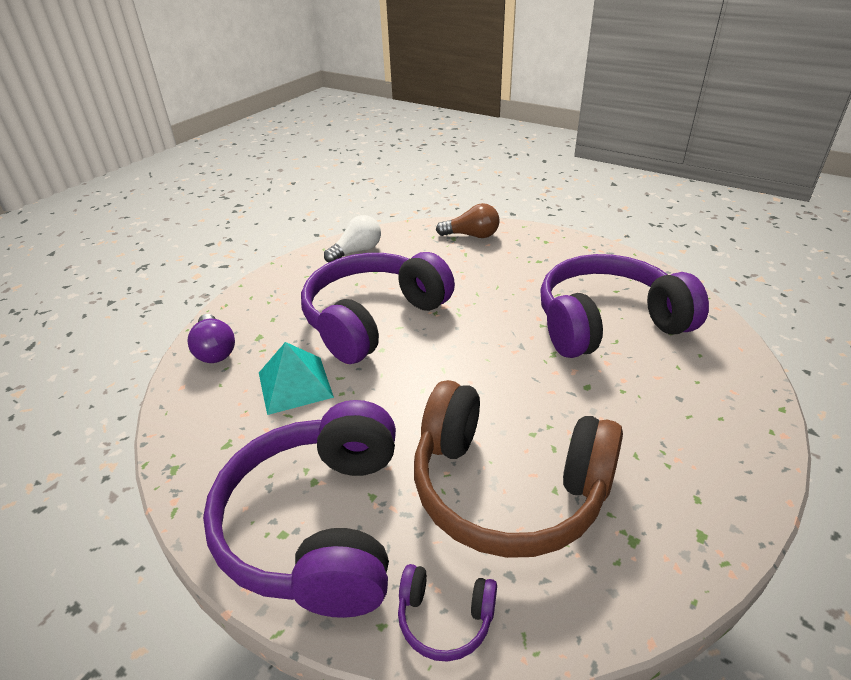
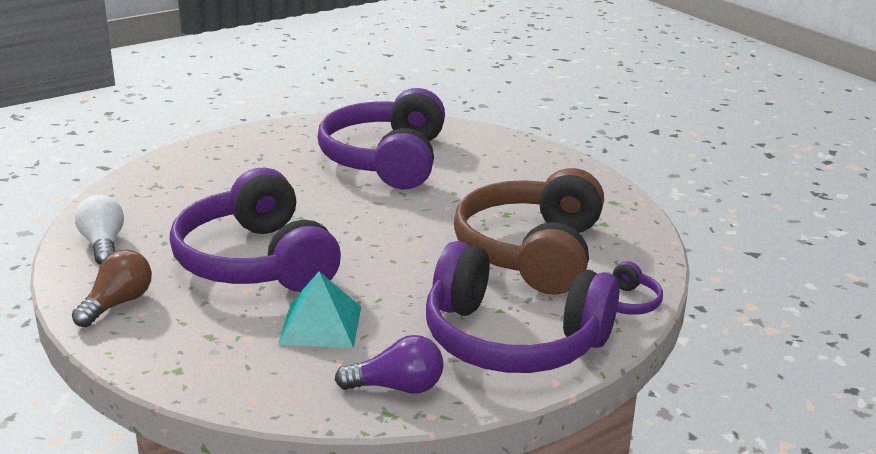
camera: 70 degrees left, 10 degrees down
(215, 350) = (203, 369): purple light bulb -> purple light bulb (397, 387)
(472, 235) = (166, 175): brown light bulb -> brown light bulb (117, 304)
(507, 488) = (532, 252): brown headphones -> brown headphones turned 150 degrees clockwise

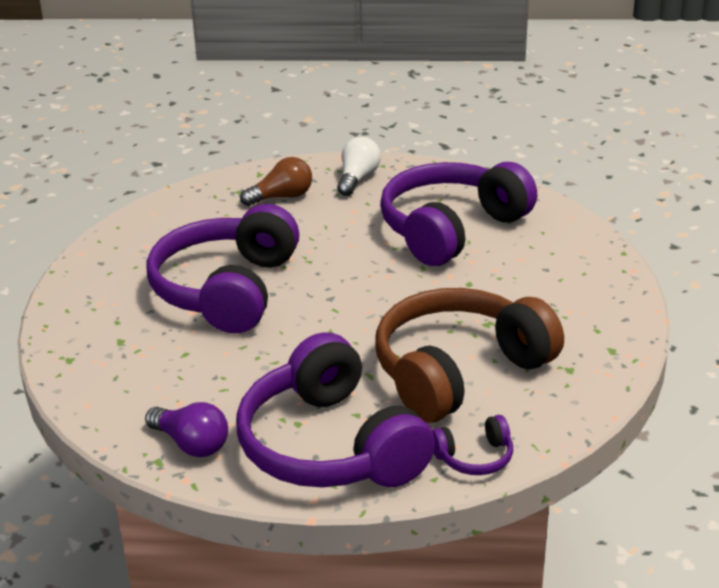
camera: 40 degrees right, 5 degrees up
(103, 244) = (142, 233): white light bulb -> white light bulb (357, 179)
(117, 304) = (94, 288): brown light bulb -> brown light bulb (282, 197)
(320, 325) = (204, 365): turquoise pyramid -> none

